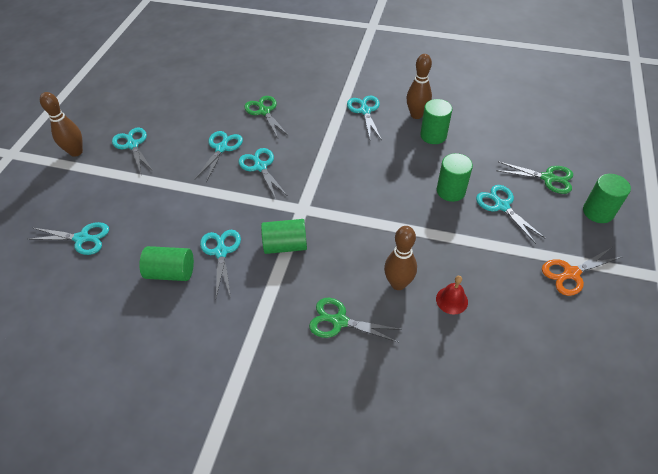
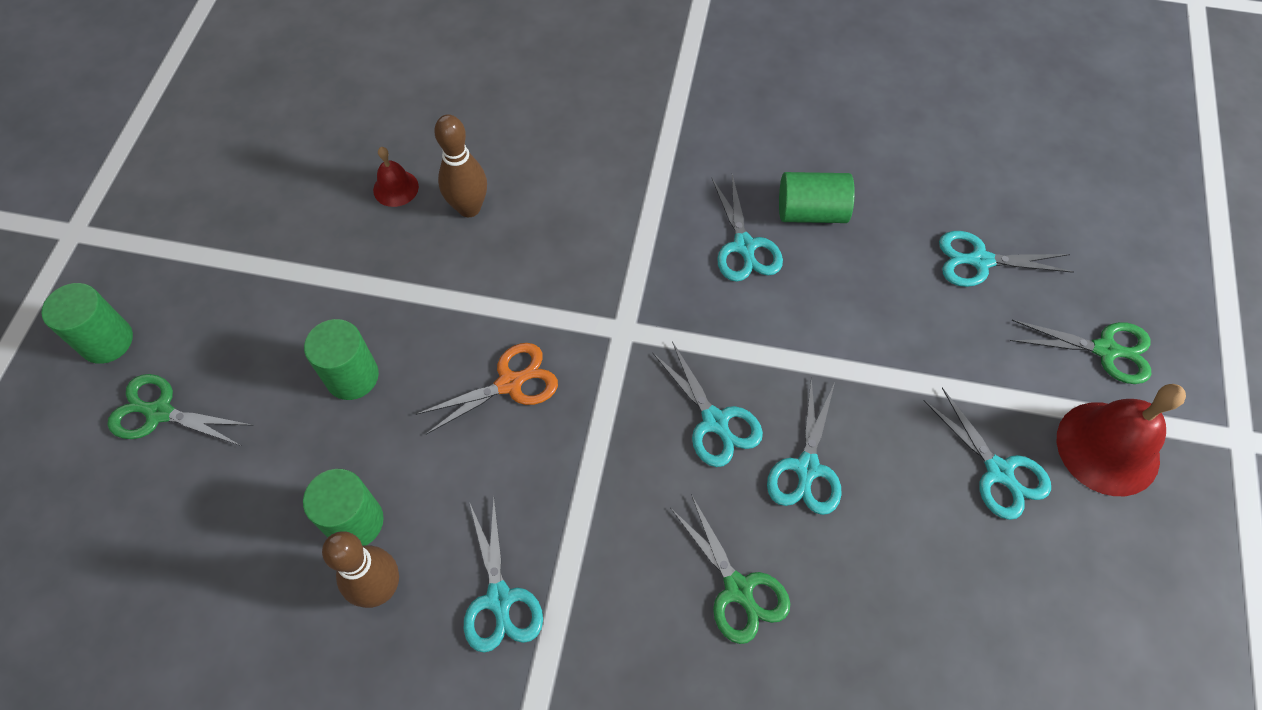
camera: 175 degrees right, 10 degrees up
(76, 152) = (1107, 448): brown bowling pin -> red bell
(285, 245) = (643, 261): green cylinder -> none
(338, 321) = (556, 156): green scissors -> green scissors (1106, 350)
(501, 205) = (270, 348): turquoise scissors -> none
(570, 274) = (208, 231): orange scissors -> orange scissors (511, 383)

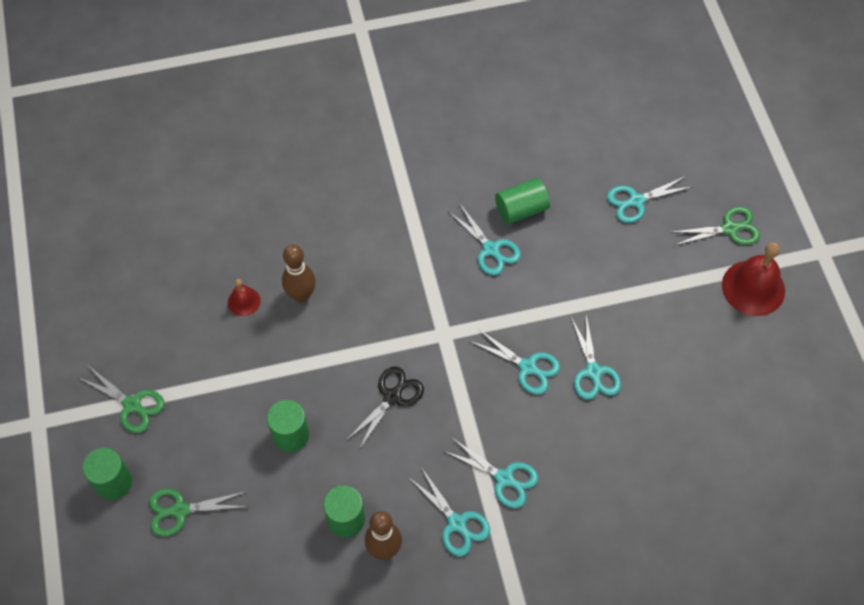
camera: 25 degrees left, 0 degrees up
(511, 383) = (393, 396): orange scissors -> black scissors
(739, 590) = (588, 457): green scissors -> green scissors (133, 405)
(999, 472) = (701, 327): turquoise scissors -> turquoise scissors (505, 479)

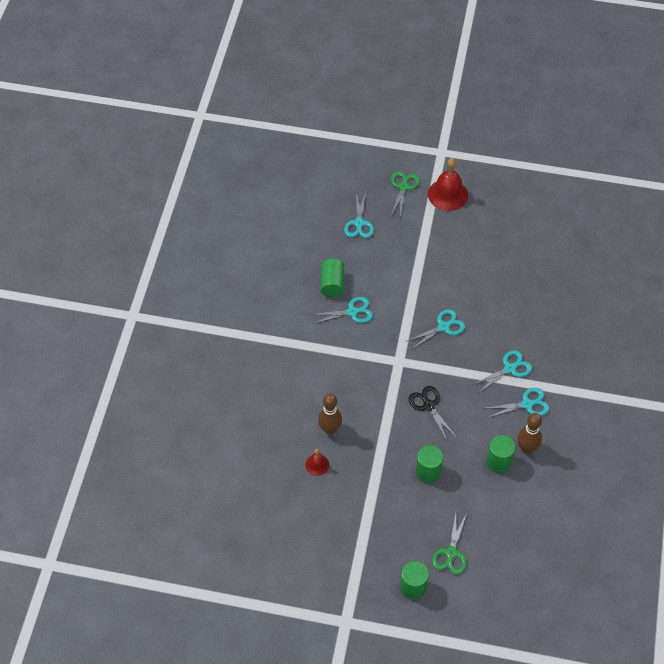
camera: 65 degrees left, 5 degrees down
(133, 405) = (362, 557): green scissors -> none
(593, 372) = (463, 295): turquoise scissors -> none

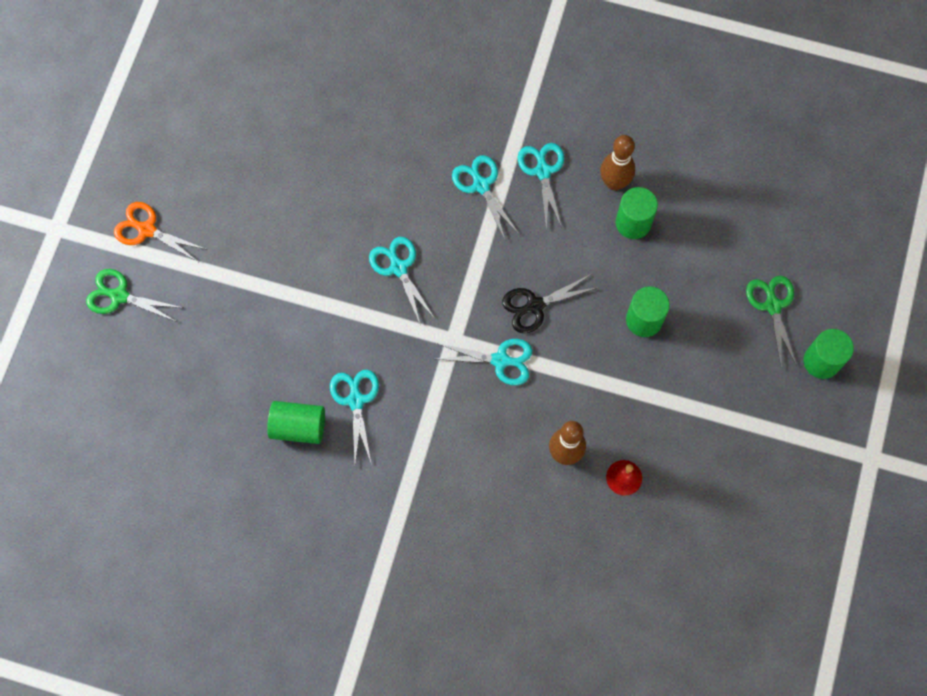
camera: 85 degrees left, 15 degrees up
(359, 224) = (183, 373): turquoise scissors -> turquoise scissors (501, 360)
(448, 194) = (146, 229): red bell -> orange scissors
(451, 553) = (772, 305): green scissors -> green scissors turned 120 degrees counterclockwise

